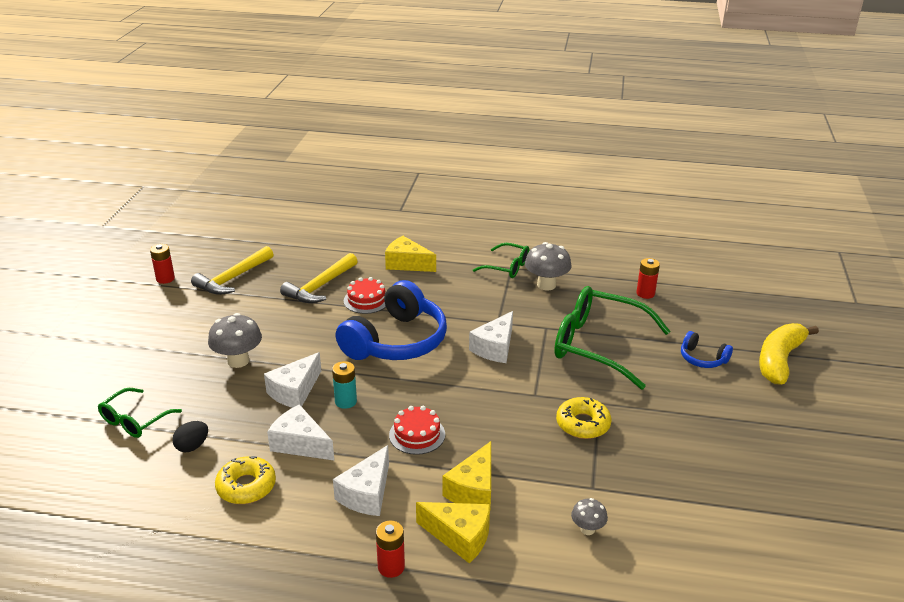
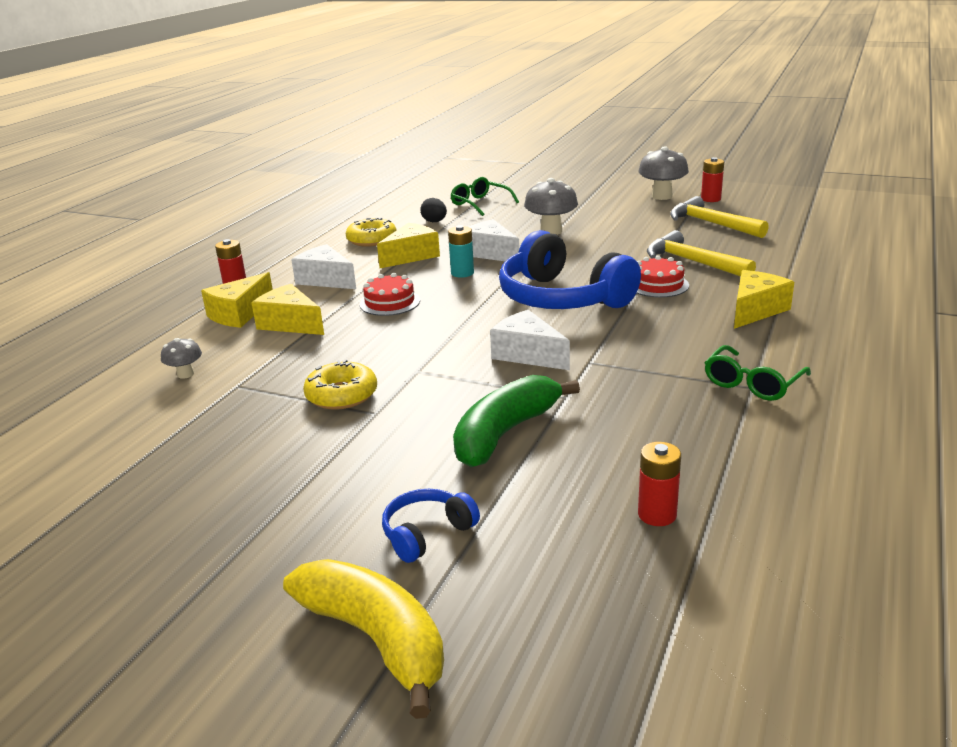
camera: 105 degrees right, 5 degrees down
(300, 444) = (411, 256): white cheese -> yellow cheese
(546, 285) = (693, 412): grey mushroom -> grey mushroom (662, 196)
(597, 345) = (505, 433): green glasses -> green banana

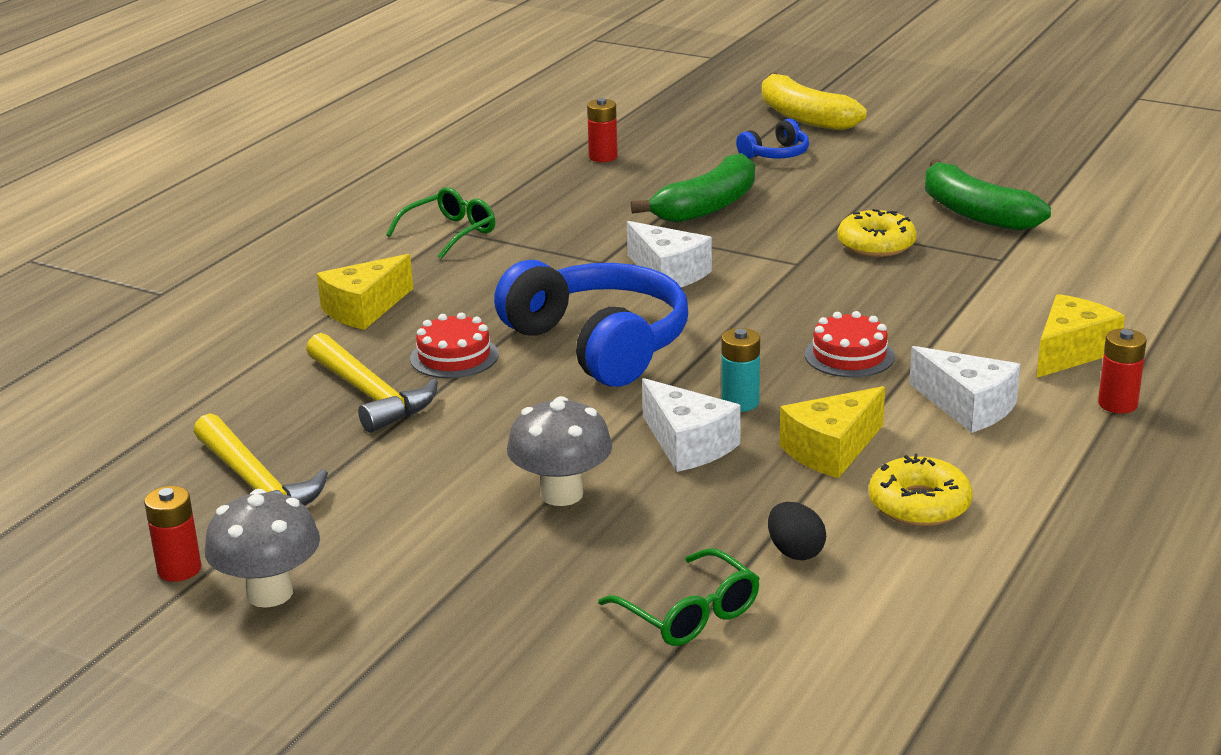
camera: 175 degrees left, 0 degrees up
(185, 374) = (1075, 274): grey mushroom -> none
(227, 440) = (975, 213): none -> green banana
(290, 324) = (983, 331): yellow cheese -> none

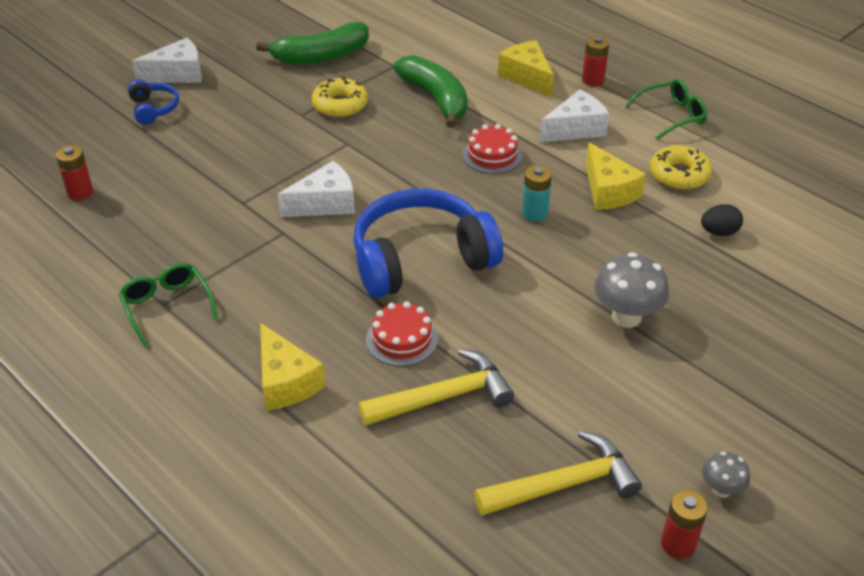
camera: 75 degrees left, 15 degrees up
(269, 593) = (721, 489): grey mushroom -> grey mushroom, size x0.55
(688, 444) = (581, 247): white cheese -> white cheese (178, 74)
(690, 614) = (777, 288): green glasses -> green glasses (672, 115)
(707, 207) = (223, 161): green banana -> green banana (436, 99)
(804, 117) = (95, 80): yellow banana -> none

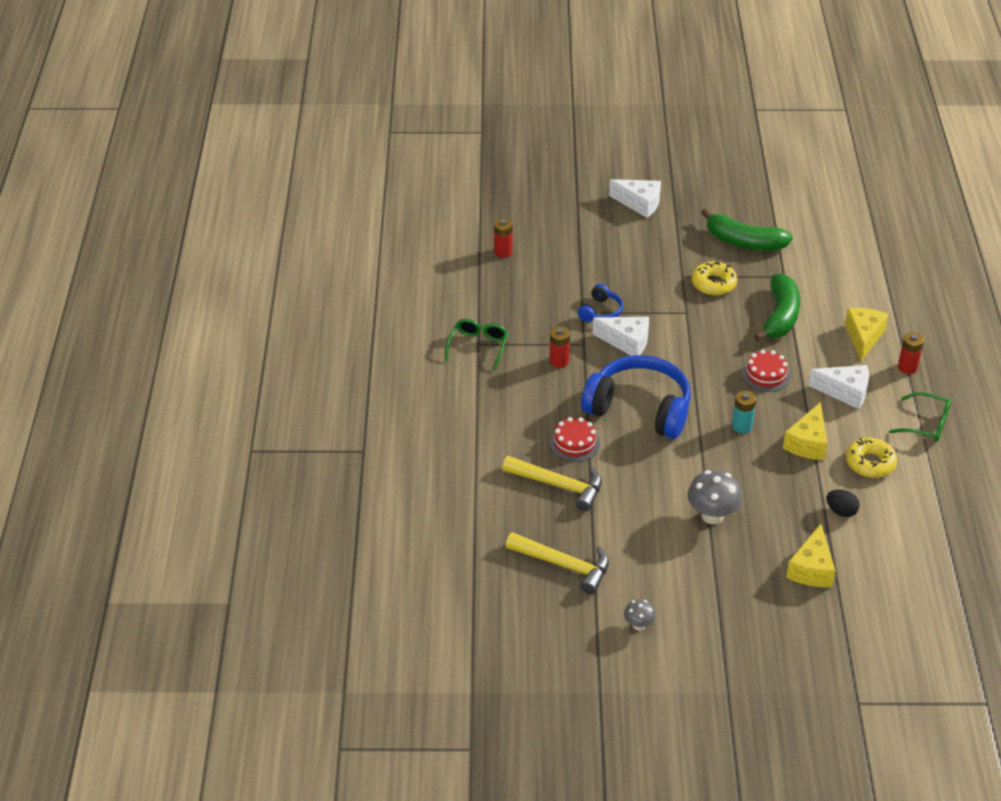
camera: 45 degrees right, 0 degrees up
(153, 109) = (599, 220): blue headphones -> blue headphones (600, 311)
(286, 382) = (491, 424): yellow cheese -> yellow cheese (812, 569)
(678, 544) = (582, 628): red battery -> red battery (559, 361)

